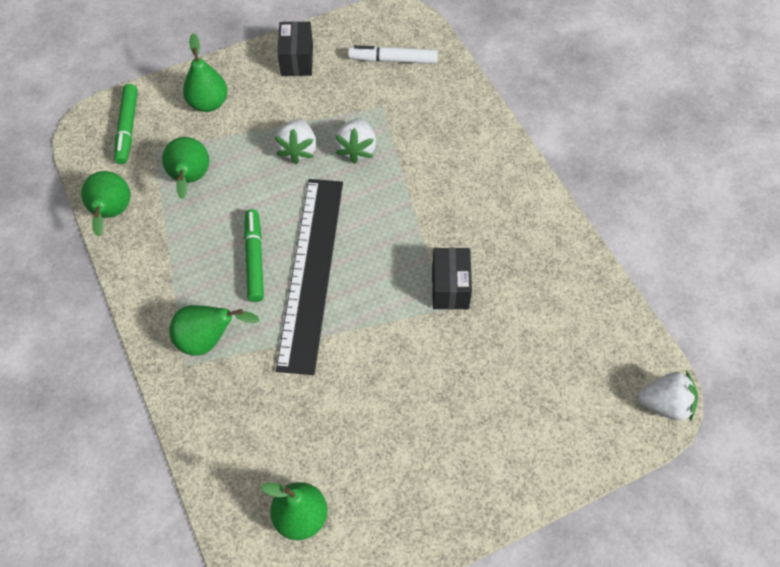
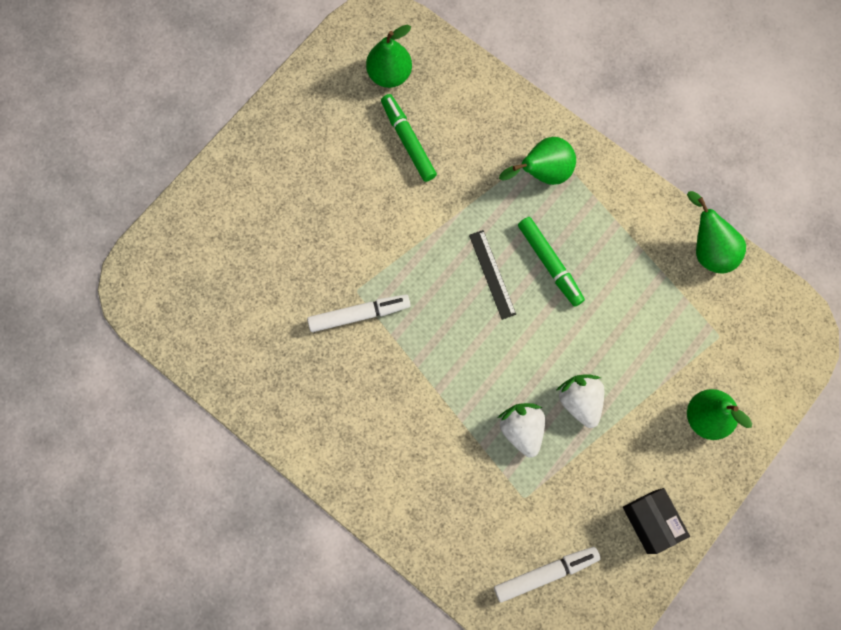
camera: 155 degrees right, 15 degrees up
(128, 128) = (764, 348): green marker -> green marker (408, 141)
(190, 179) = (662, 318): green pear -> none
(311, 271) = (492, 274): black ruler -> black ruler, size x0.42
(450, 287) = (359, 314): black box -> white marker
(665, 404) = (132, 286): white strawberry -> none

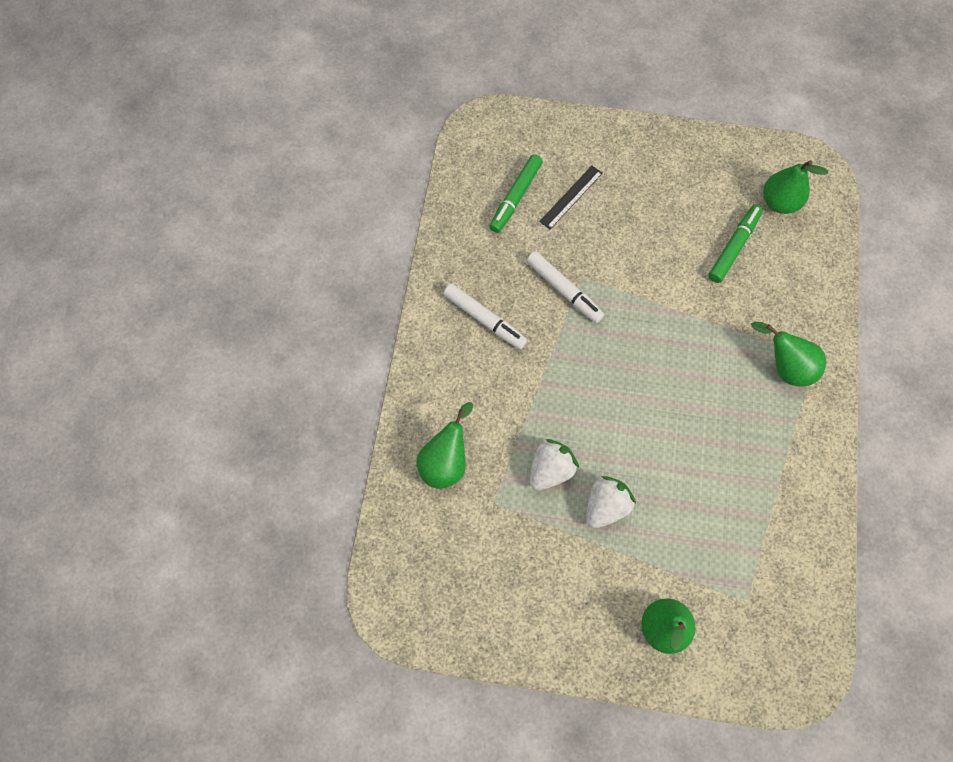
camera: 60 degrees right, 5 degrees down
(492, 274) = (667, 374): black ruler -> black ruler (571, 197)
(545, 573) = (441, 555): white marker -> white marker (485, 319)
(550, 263) = (709, 415): green marker -> green marker (515, 197)
(651, 522) = (539, 624): black box -> none
(708, 249) = (819, 548): green pear -> green pear (445, 461)

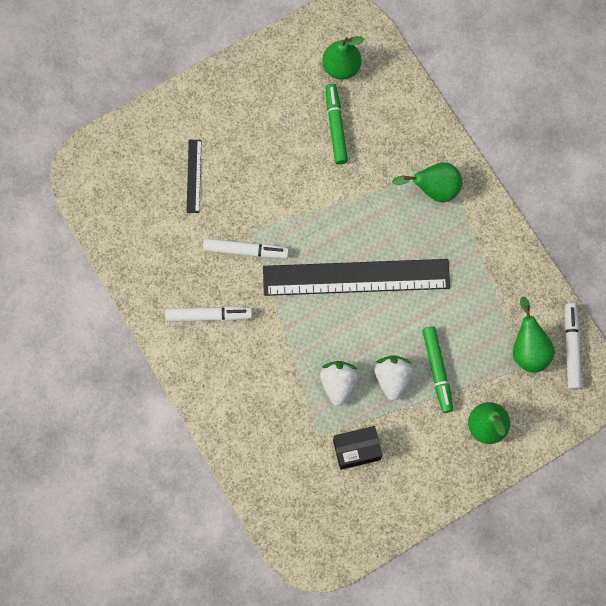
camera: 40 degrees left, 5 degrees up
(445, 461) = (265, 434): green pear -> green pear (528, 349)
(515, 197) = (154, 207): green marker -> green marker (437, 370)
(517, 544) = (356, 450): none -> black box
(646, 389) = (356, 277): none -> black ruler
(811, 621) = (571, 348): none -> white marker

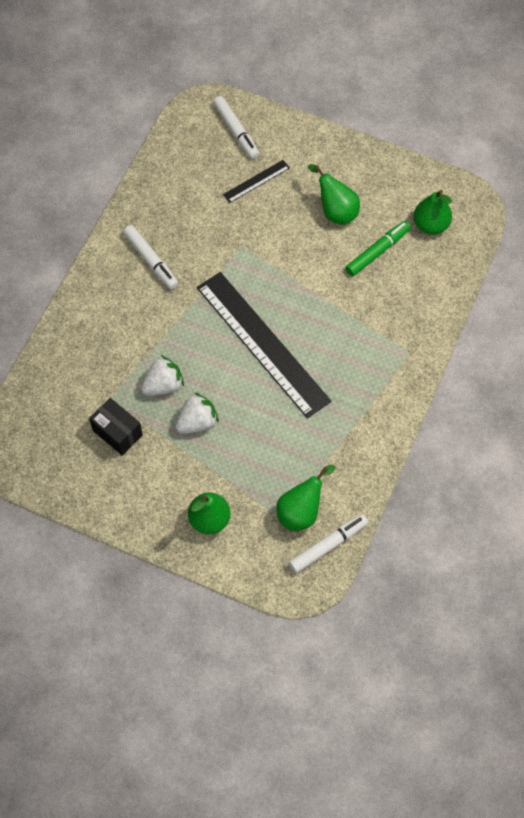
camera: 55 degrees right, 10 degrees down
(245, 250) = (223, 253): white marker -> white marker (236, 131)
(433, 189) = (383, 354): green pear -> green pear (335, 211)
(437, 370) = (229, 452): green marker -> none

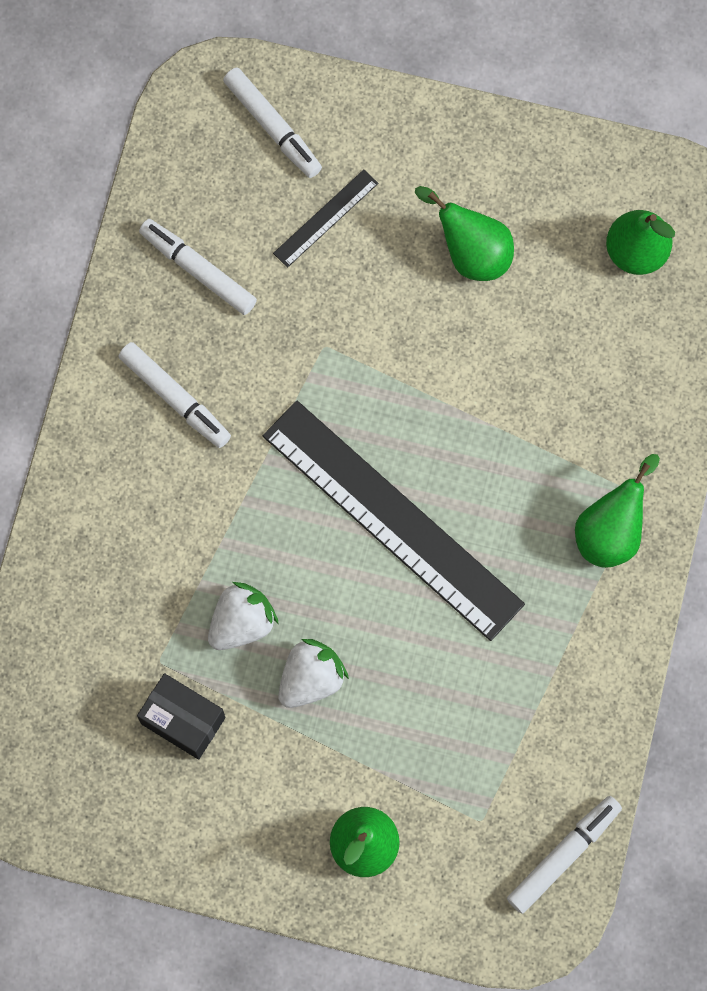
camera: 10 degrees left, 10 degrees up
(178, 197) = (198, 270): none -> white marker
(301, 511) = (509, 805): green pear -> green pear (610, 531)
(377, 251) = (555, 317): green marker -> none

